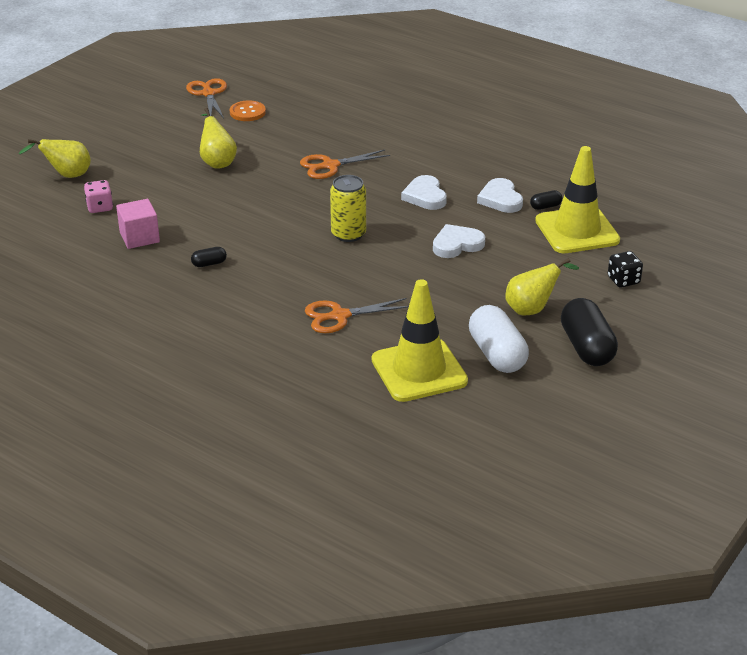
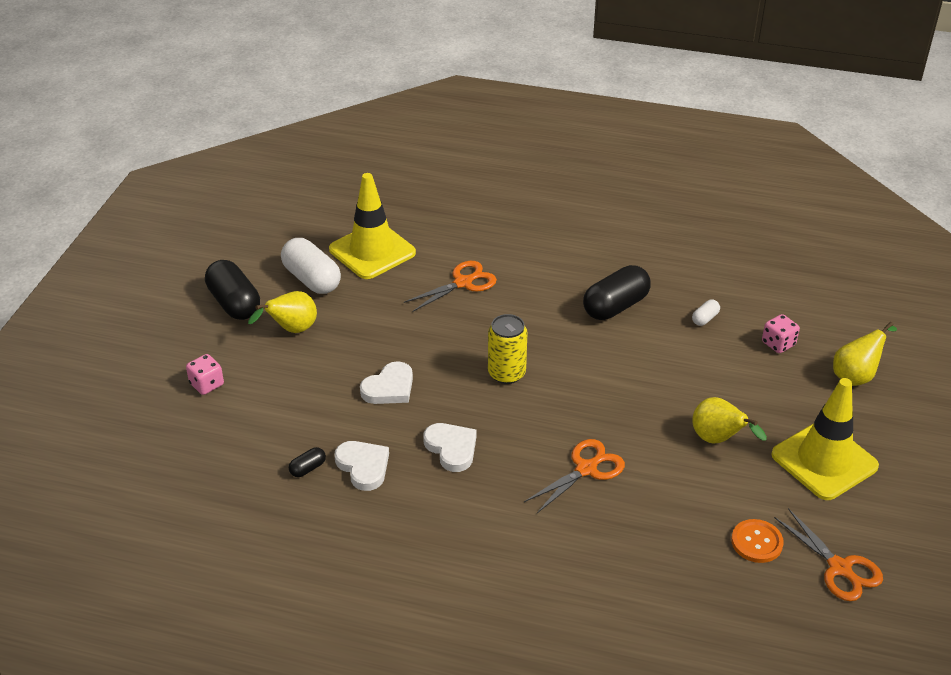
camera: 160 degrees right, 5 degrees up
(139, 237) = (705, 319): pink cube -> white capsule
(209, 264) = (615, 306): black capsule -> black capsule, size x2.21
(577, 231) = (265, 440): yellow traffic cone -> yellow traffic cone (824, 460)
(623, 280) = (207, 384): black dice -> pink dice

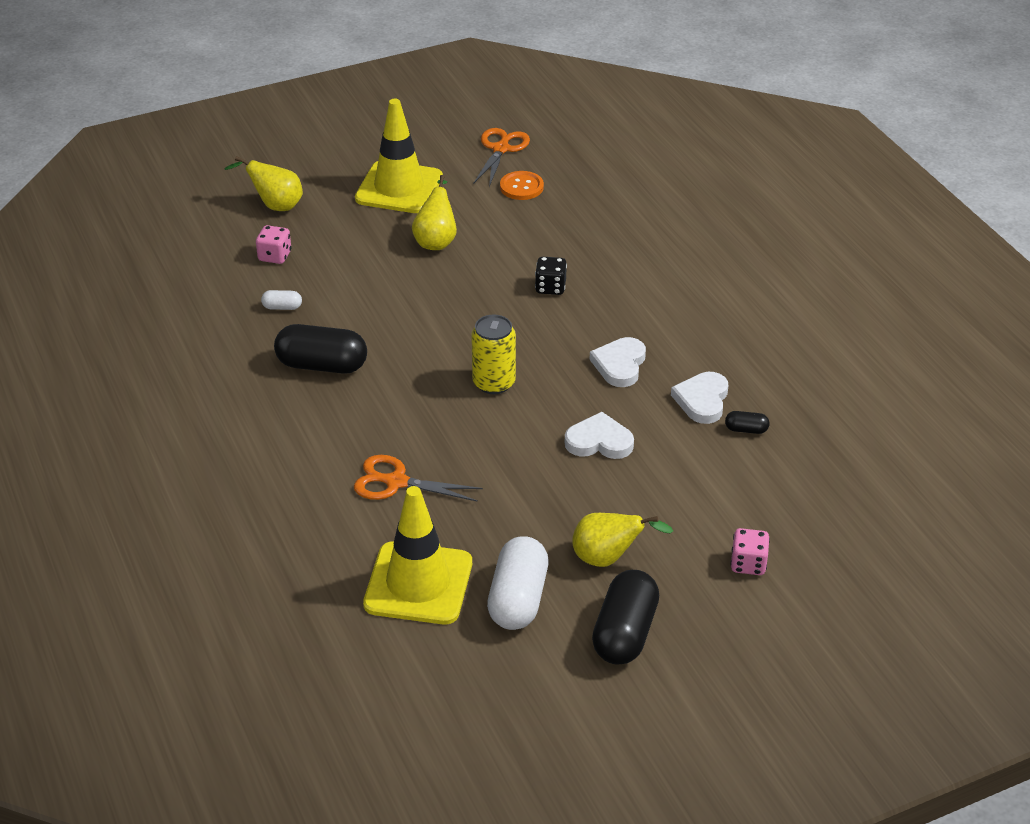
camera: 130 degrees left, 0 degrees up
(586, 469) = (550, 287): orange scissors -> black dice

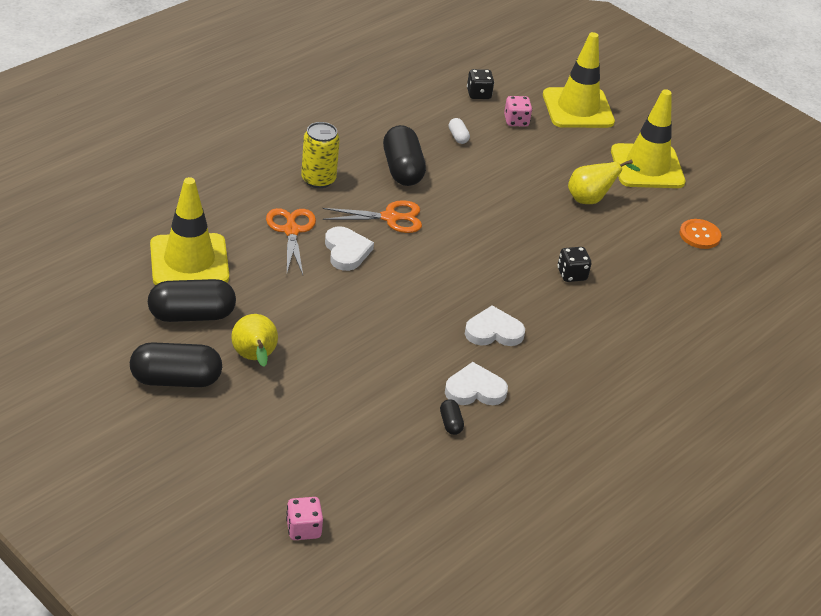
camera: 65 degrees right, 0 degrees up
(209, 271) = (478, 94): none -> black dice
(275, 206) = (578, 108): yellow pear -> yellow traffic cone
(494, 383) = (430, 262): yellow can -> yellow can (318, 179)
(501, 149) = (745, 214): orange scissors -> orange scissors (390, 218)
(518, 599) = (192, 315): white capsule -> black capsule
(599, 441) = (390, 333): white heart -> white heart (346, 251)
(748, 564) = (281, 444): pink dice -> pink dice (303, 529)

